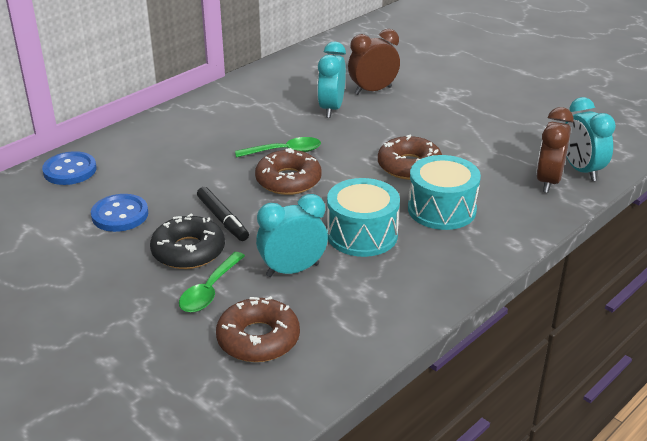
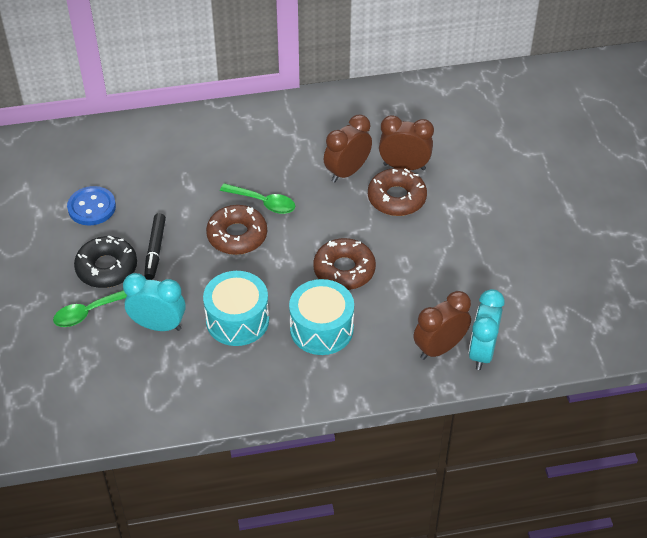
camera: 35 degrees right, 15 degrees up
(70, 170) = (95, 142): blue button -> none
(258, 339) = (83, 371): brown donut -> brown donut (396, 198)
(331, 109) = (347, 172): turquoise clock -> brown clock

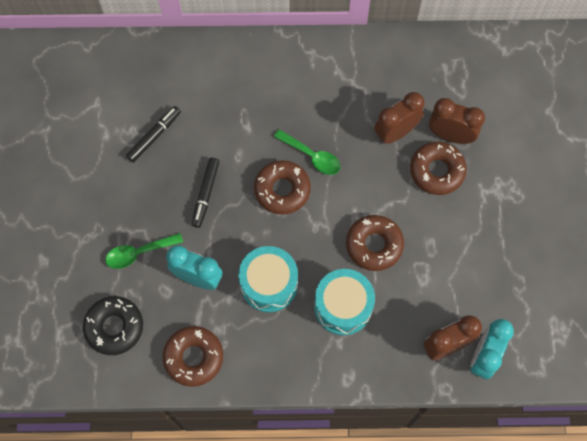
camera: 10 degrees right, 20 degrees up
(92, 207) = (154, 136): blue button -> black marker
(107, 268) = (160, 207): black donut -> black donut (114, 327)
(165, 399) = (193, 357): none -> brown donut

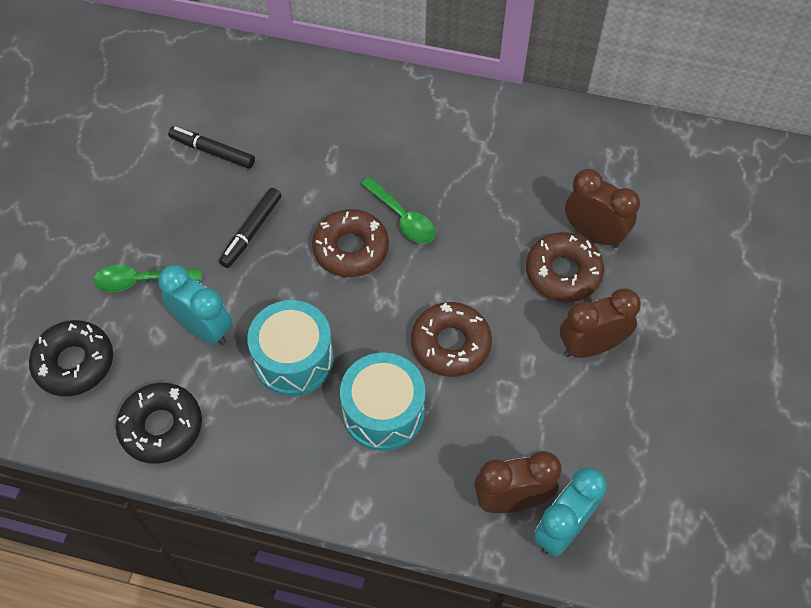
camera: 15 degrees right, 10 degrees down
(154, 136) = (212, 151): black marker -> black marker turned 120 degrees counterclockwise
(193, 357) = (161, 427): brown donut -> black donut
(395, 133) = (521, 215): brown clock -> brown clock (591, 346)

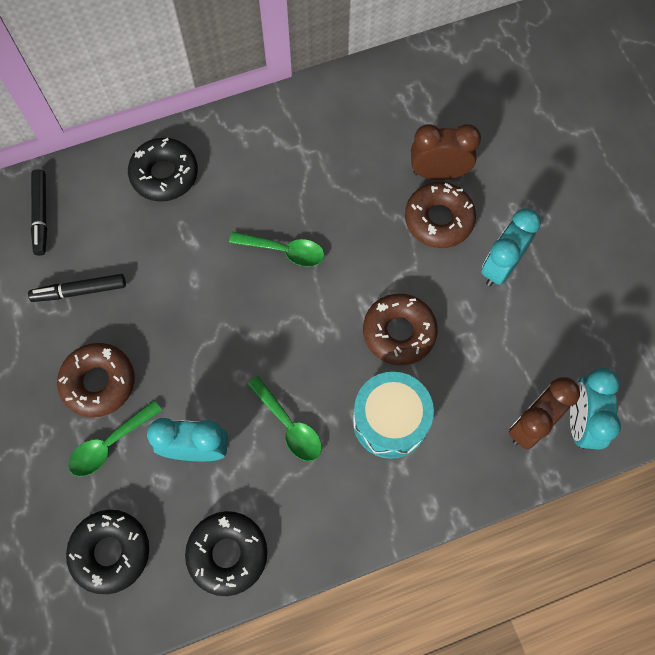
camera: 35 degrees left, 10 degrees up
(251, 231) = (170, 341): black marker -> black marker (41, 215)
(294, 359) = (289, 425): turquoise drum -> green spoon
(351, 102) = (164, 174): none -> black donut
(351, 249) = (263, 303): brown donut -> brown donut (99, 382)
(591, 346) = (500, 266): brown clock -> turquoise clock

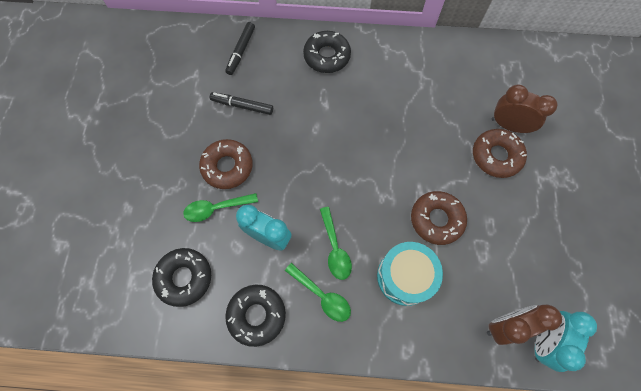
camera: 25 degrees right, 0 degrees up
(284, 251) = (382, 134): green spoon -> green spoon (322, 295)
(500, 266) = (527, 205): turquoise clock -> none

